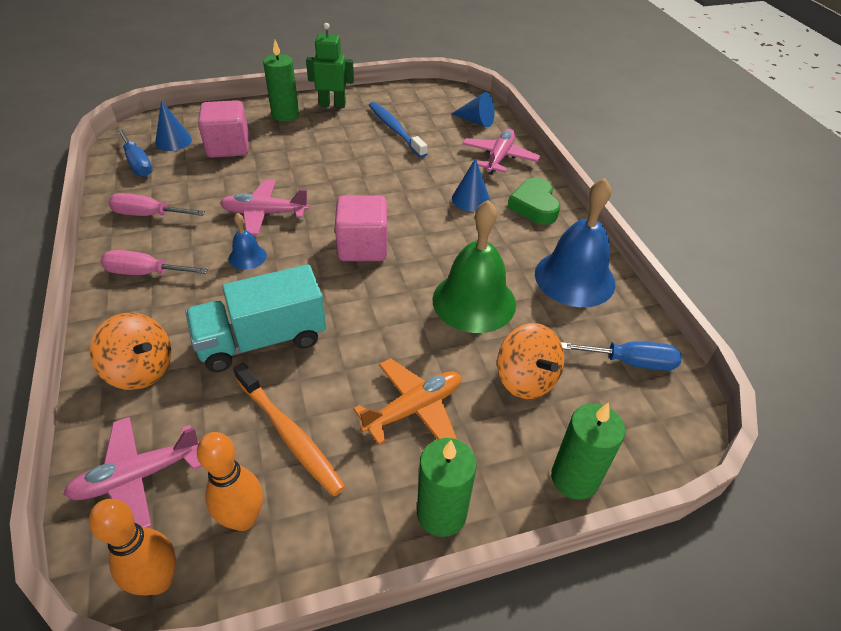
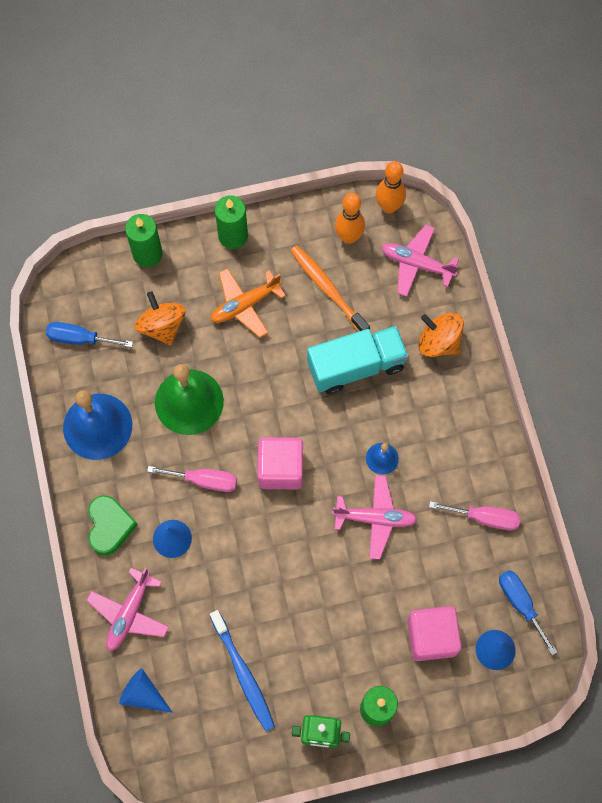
camera: 175 degrees left, 25 degrees up
(138, 476) = (417, 264): pink plane -> pink plane turned 135 degrees counterclockwise
(145, 273) = (464, 440): pink screwdriver -> pink screwdriver (204, 480)

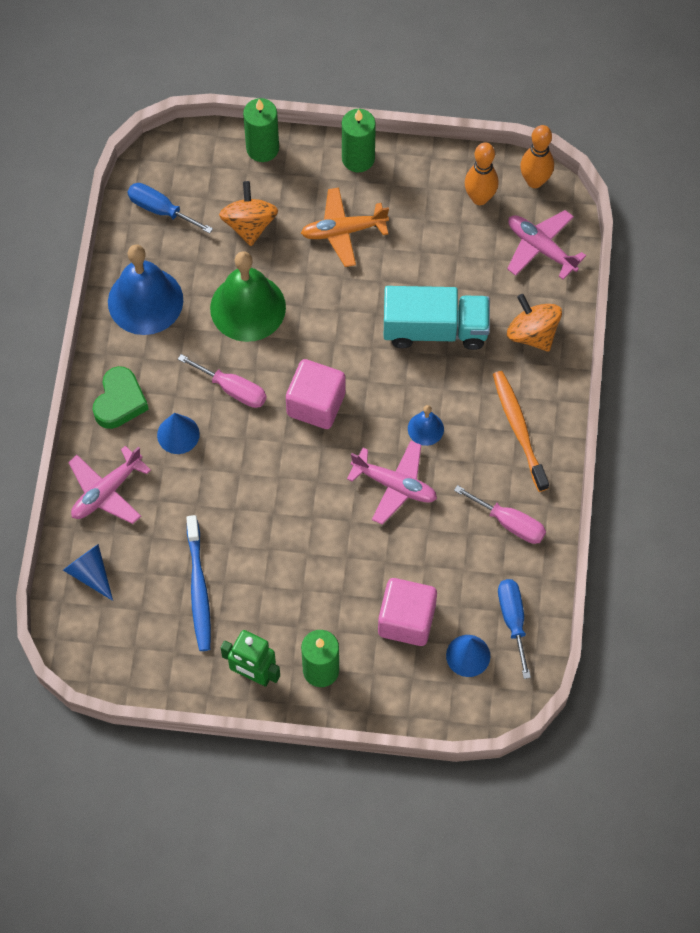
camera: 20 degrees right, 5 degrees down
(328, 289) = (436, 243): orange toothbrush -> orange toothbrush (519, 429)

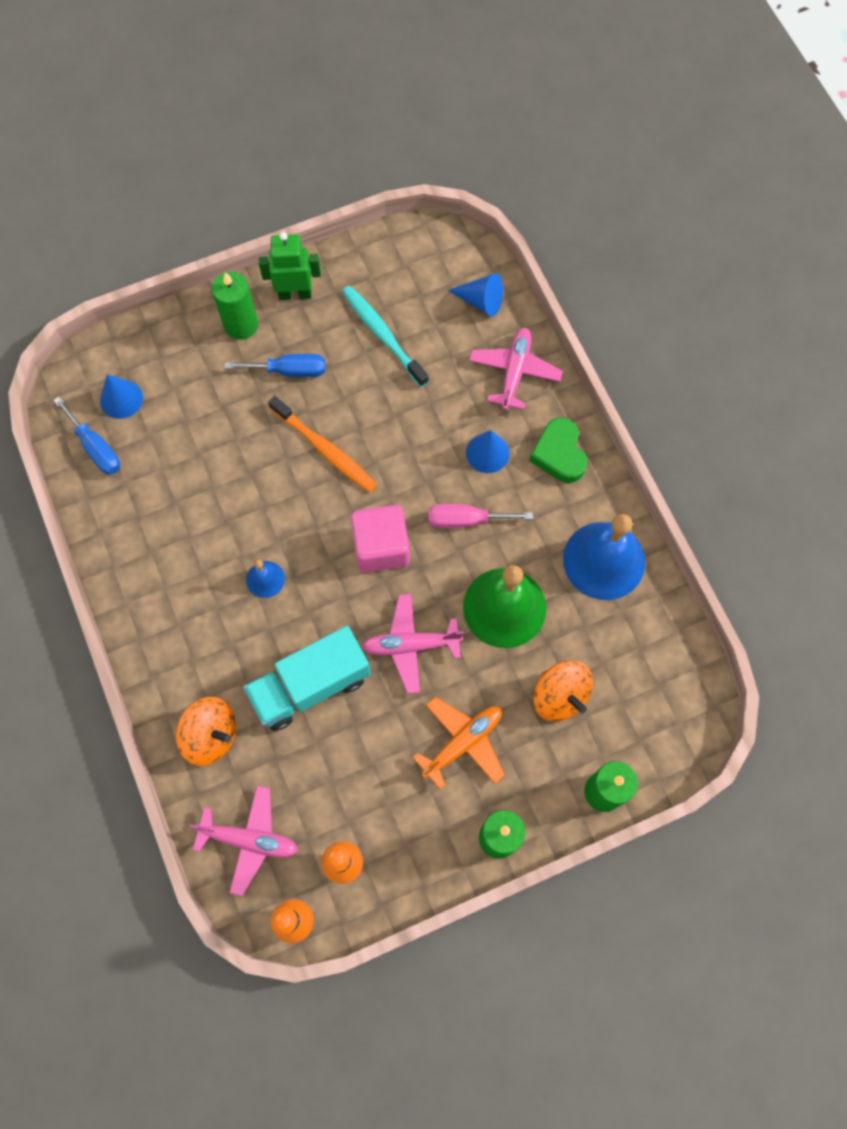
camera: 150 degrees right, 5 degrees up
(160, 210) = (656, 662): blue screwdriver -> blue screwdriver (289, 370)
(199, 588) = (383, 335): blue toothbrush -> turquoise toothbrush
(394, 485) = (265, 511): pink plane -> pink plane (411, 645)
(406, 620) = (190, 400): pink cube -> none
(509, 523) = (140, 532): pink screwdriver -> none
(519, 429) = (175, 626): orange toothbrush -> orange toothbrush (324, 449)

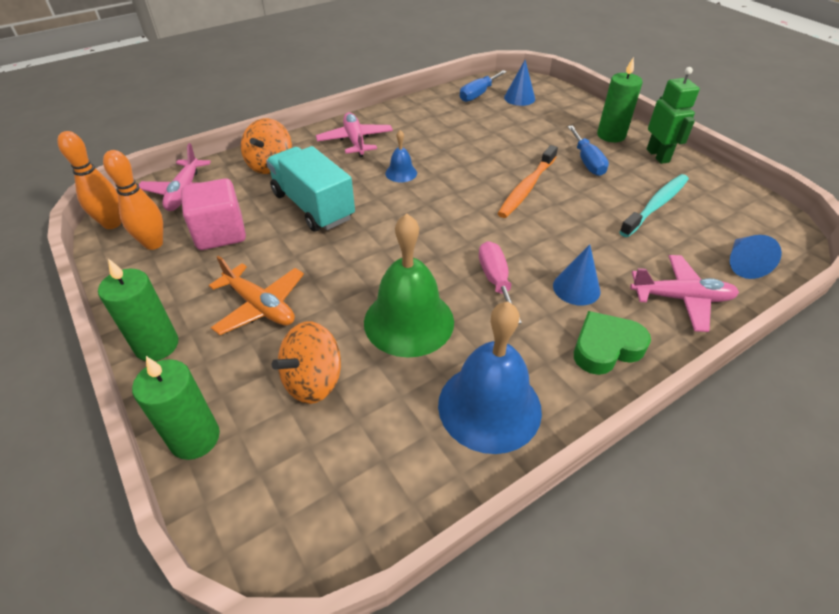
camera: 80 degrees right, 25 degrees down
(381, 547) = (448, 229): pink cube -> pink cube (220, 233)
(411, 645) = (357, 259): pink plane -> pink plane (355, 141)

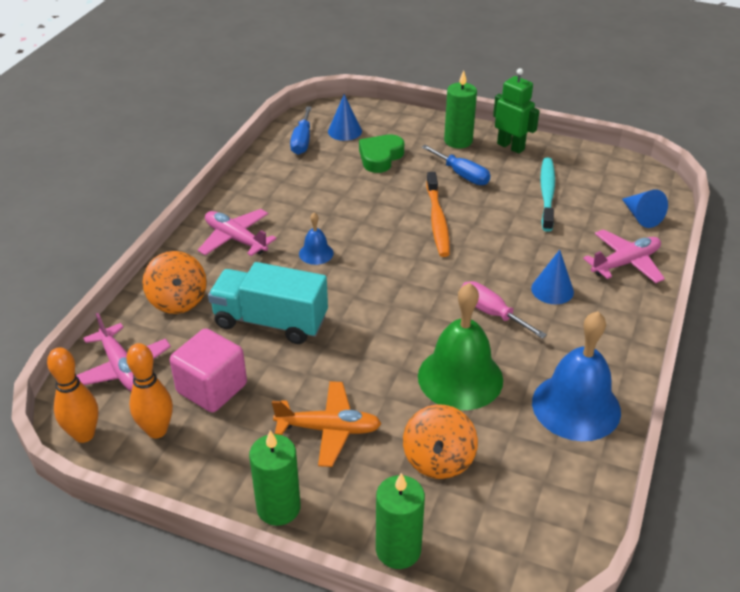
camera: 35 degrees left, 5 degrees down
(606, 347) = (610, 324): green heart -> green heart (380, 157)

